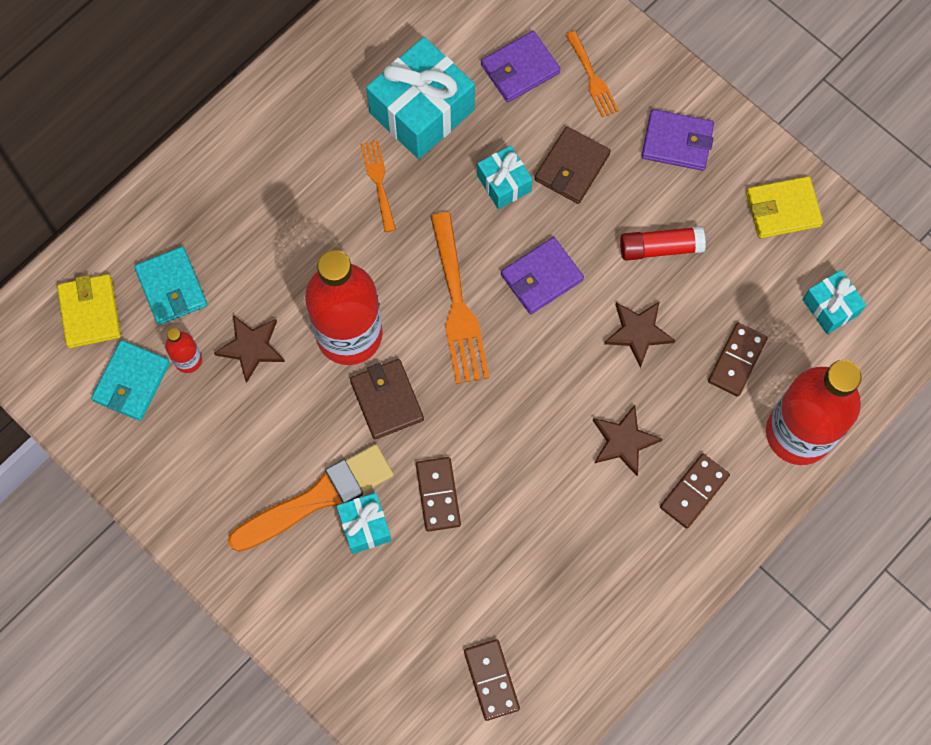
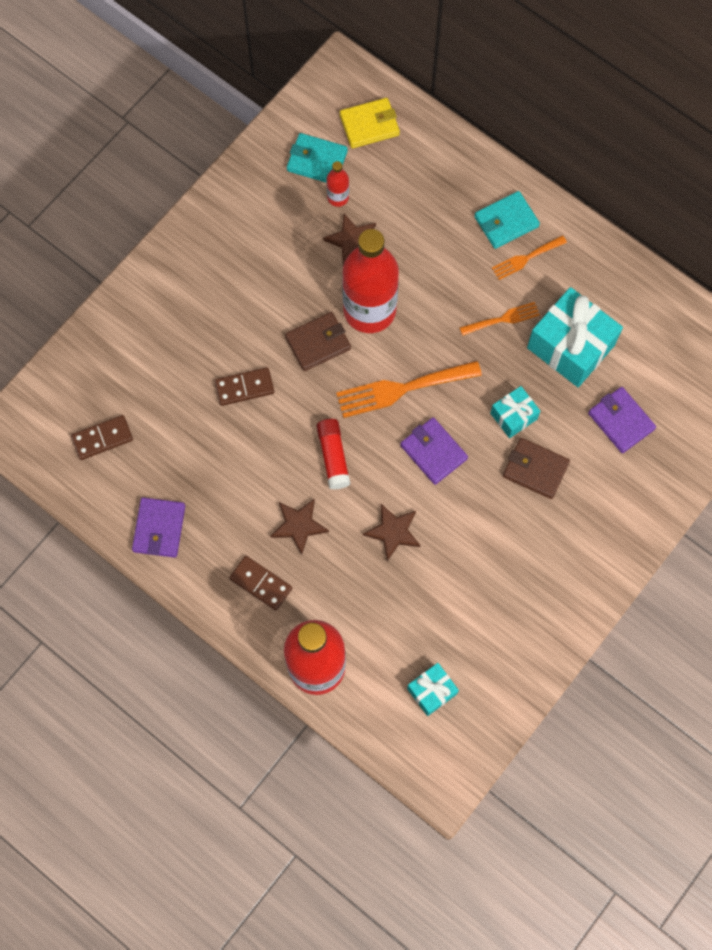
camera: 85 degrees right, 0 degrees up
(171, 287) = (395, 178): turquoise wallet -> turquoise wallet (506, 222)
(317, 498) = (236, 301): orange brush -> none
(365, 526) = (216, 337): turquoise gift -> none
(592, 78) = (621, 481): orange fork -> orange fork (526, 258)
(660, 248) = (470, 546): red glue stick -> red glue stick (333, 456)
(677, 142) = (570, 555): purple wallet -> purple wallet (159, 528)
(736, 360) = (376, 613): brown domino -> none
(782, 209) = (518, 647): yellow wallet -> none

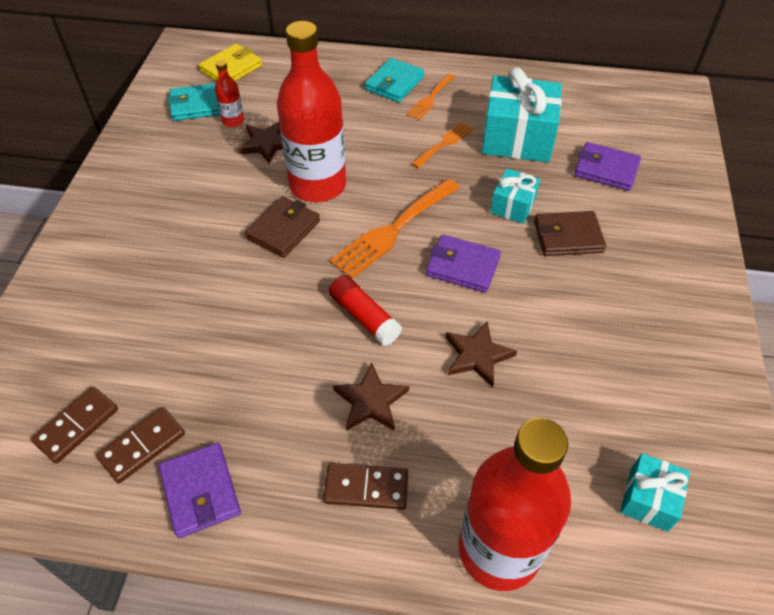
camera: 30 degrees left, 20 degrees down
(244, 387) = (227, 299): brown domino -> brown domino (142, 446)

